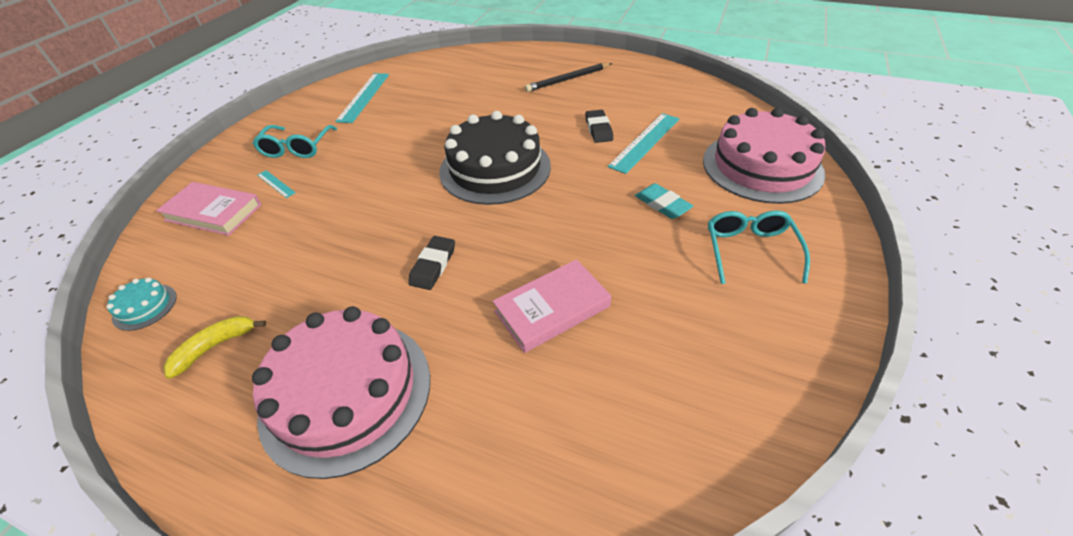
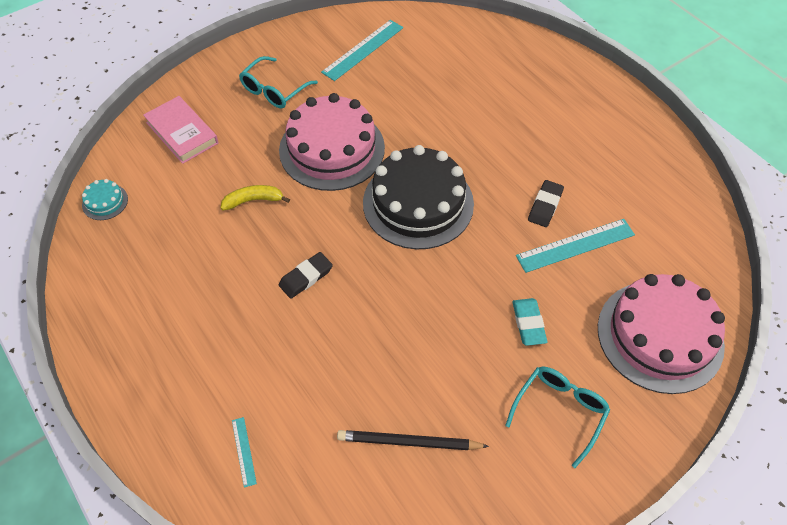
camera: 30 degrees right, 10 degrees up
(215, 346) = (133, 262): yellow banana -> yellow banana (253, 200)
(276, 184) = (239, 125): turquoise ruler -> turquoise ruler (244, 451)
(346, 393) = (192, 348): pink cake -> pink cake (332, 149)
(552, 309) = (363, 367): pink book -> none
(568, 80) = (569, 122): black pencil -> black pencil (409, 442)

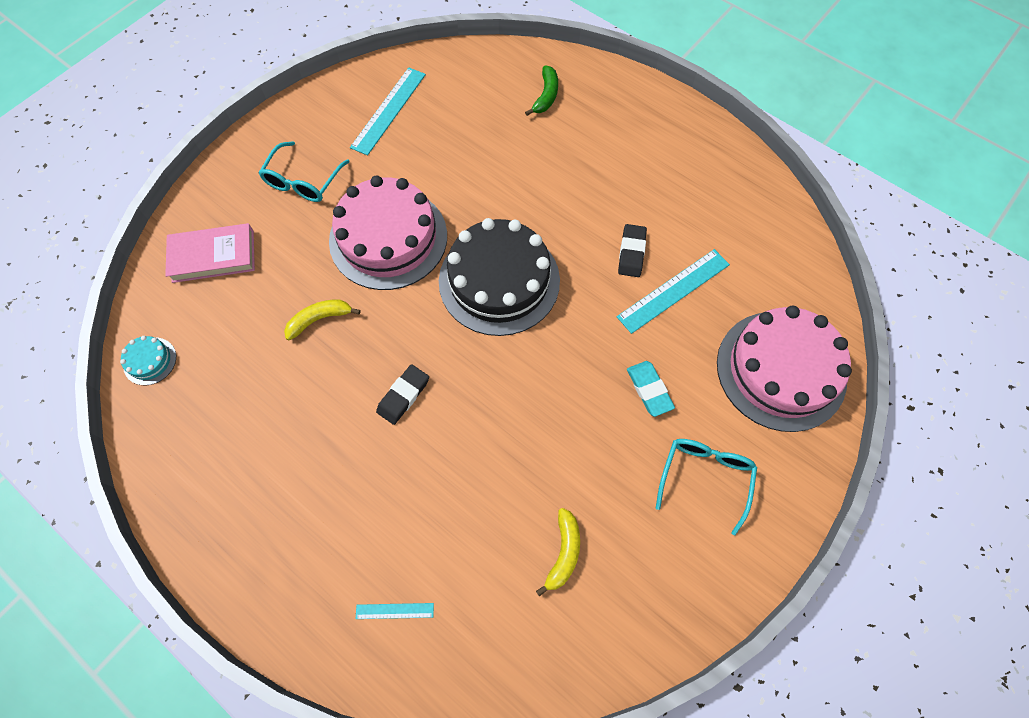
camera: 15 degrees left, 10 degrees up
(182, 133) = (213, 256): pink book -> pink book turned 45 degrees counterclockwise
(244, 451) = (394, 611): turquoise ruler -> turquoise ruler turned 60 degrees counterclockwise
(409, 442) = (563, 553): black pencil -> yellow banana
(504, 64) = (546, 96): none -> green banana

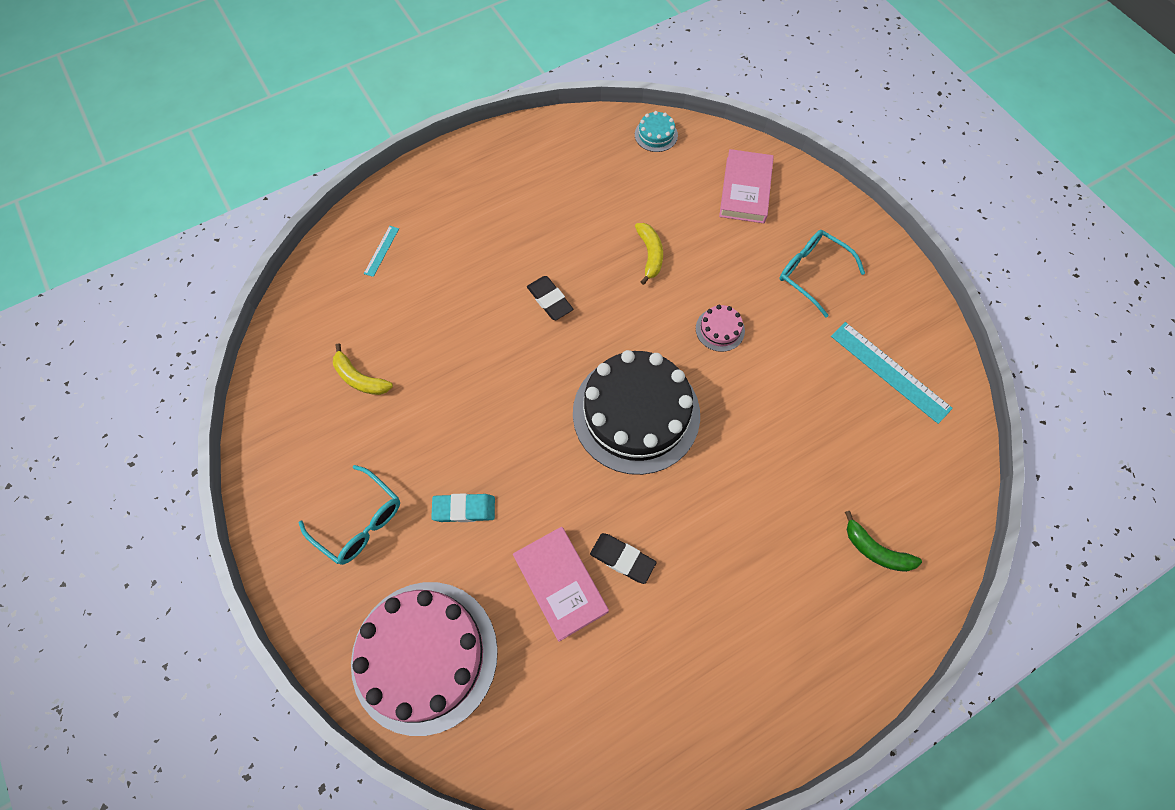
camera: 110 degrees right, 0 degrees up
(388, 238) = (720, 329): pink cake -> pink cake, size x0.41
(673, 290) = (560, 584): turquoise ruler -> pink book

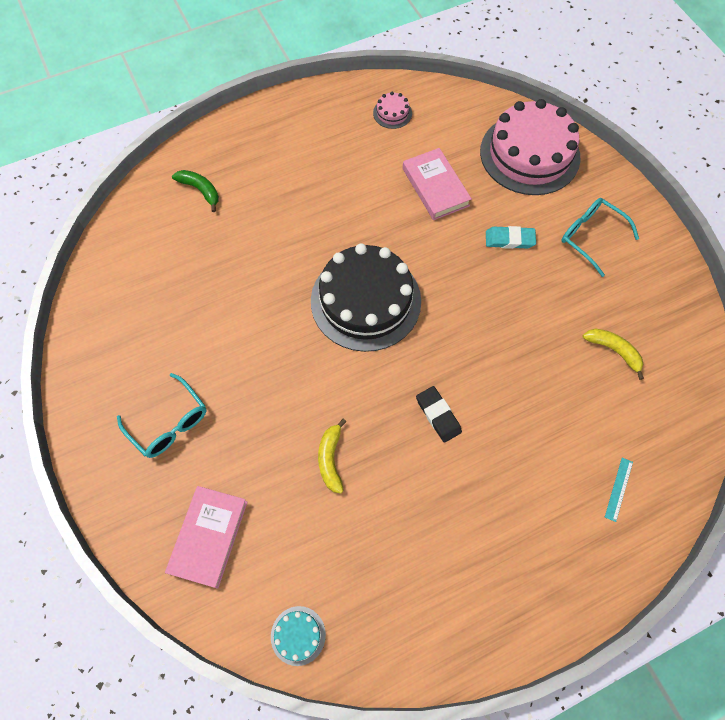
camera: 175 degrees left, 0 degrees up
(622, 559) = (388, 199): black eraser -> none
(720, 329) = (276, 371): pink cake -> pink cake (392, 113)
(890, 371) = (133, 319): turquoise ruler -> none

